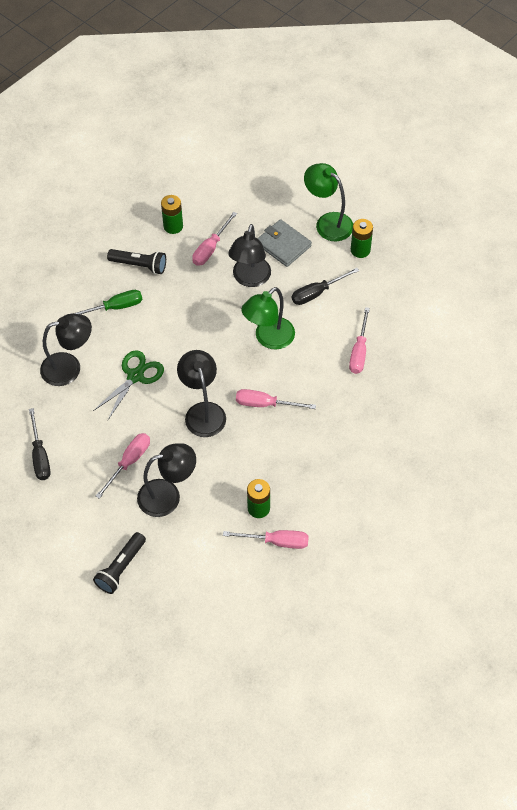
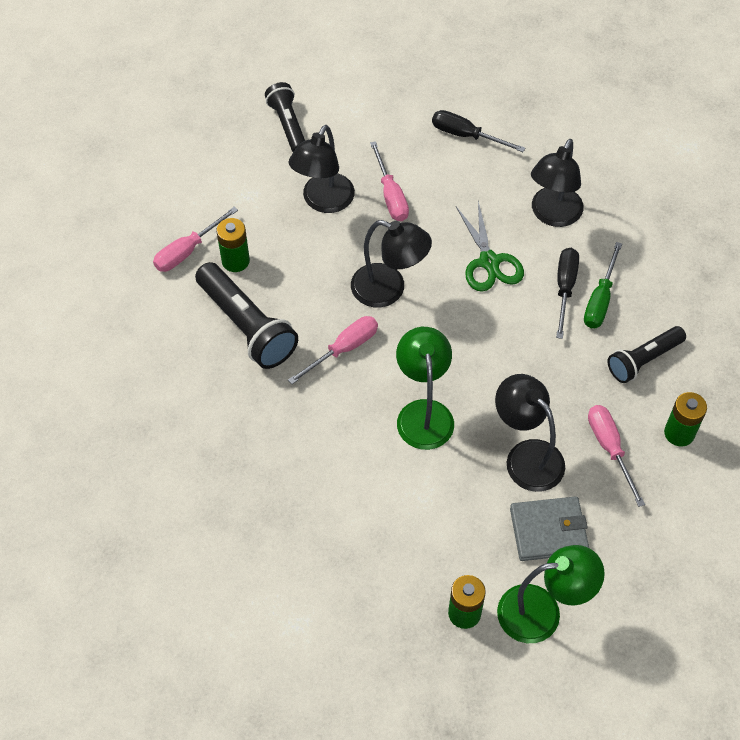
camera: 130 degrees right, 0 degrees up
(297, 464) = (247, 326): none -> black flashlight
(317, 293) = (442, 511): black screwdriver -> black screwdriver (565, 288)
(359, 352) = (321, 489): pink screwdriver -> none

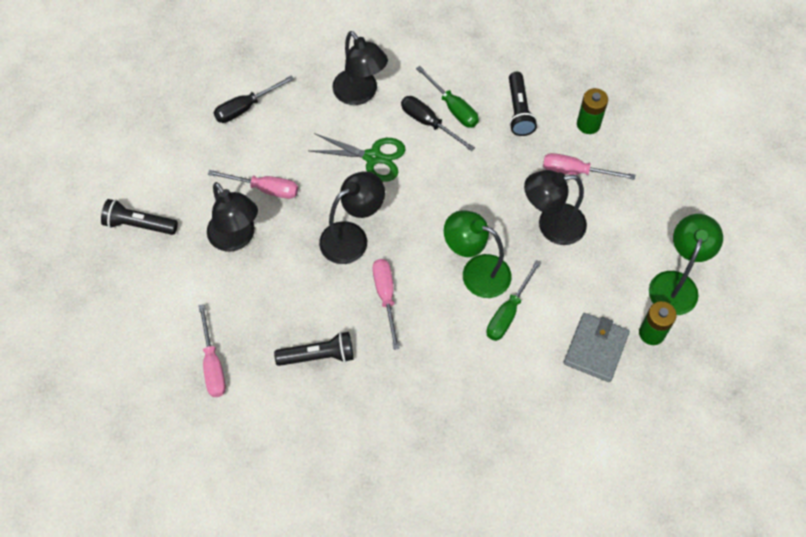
camera: 60 degrees left, 5 degrees up
(235, 261) = (249, 333): green battery -> none
(247, 326) = (318, 356): black flashlight -> black flashlight, size x0.64
(397, 463) = (508, 312): none -> green screwdriver
(548, 531) = (617, 245): grey wallet -> grey wallet (595, 348)

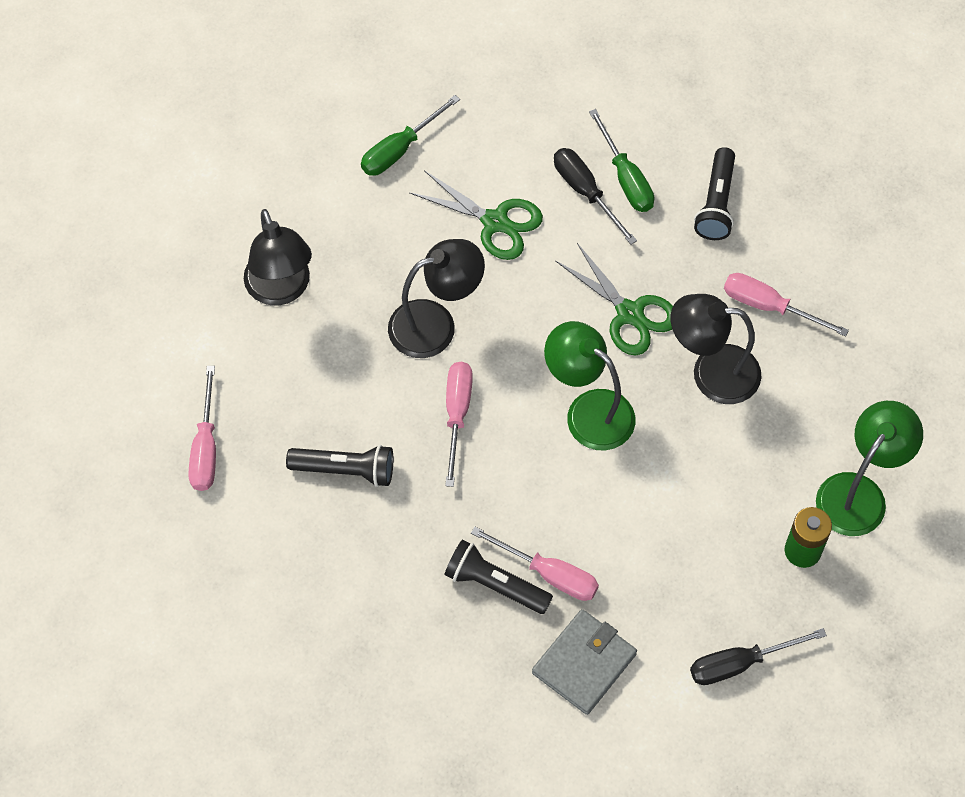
camera: 15 degrees right, 0 degrees up
(139, 224) = (159, 241): black flashlight -> black flashlight (495, 584)
(245, 107) = (342, 114): black screwdriver -> black screwdriver (740, 663)
(265, 189) = (337, 231): pink screwdriver -> pink screwdriver (549, 574)
(360, 94) = (503, 130): black lamp -> none
(484, 198) = (630, 313): none -> green scissors
(508, 312) = (615, 475): green screwdriver -> green screwdriver (400, 149)
(588, 124) = (808, 244): green battery -> none
(595, 348) = (719, 552): grey wallet -> grey wallet (584, 663)

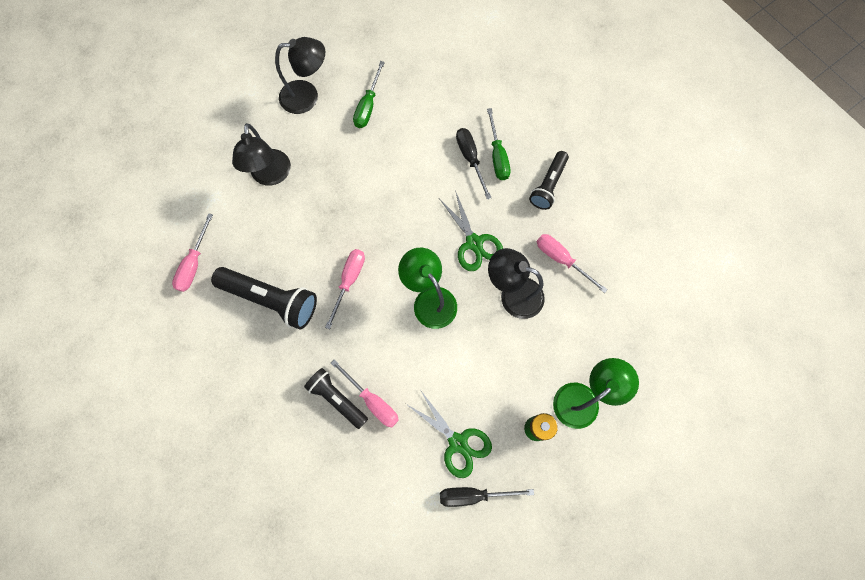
camera: 15 degrees right, 10 degrees up
(345, 470) = (271, 300): black flashlight -> black flashlight, size x1.56
(400, 149) = (368, 106): green screwdriver -> green screwdriver turned 45 degrees counterclockwise
(435, 324) = (354, 220): black lamp -> black lamp (307, 96)
(495, 222) = (410, 164): green scissors -> green scissors (458, 442)
(584, 663) = (375, 467): grey wallet -> none

